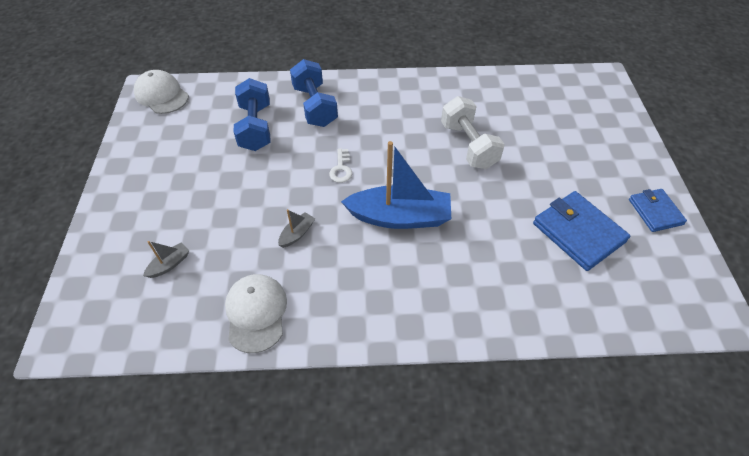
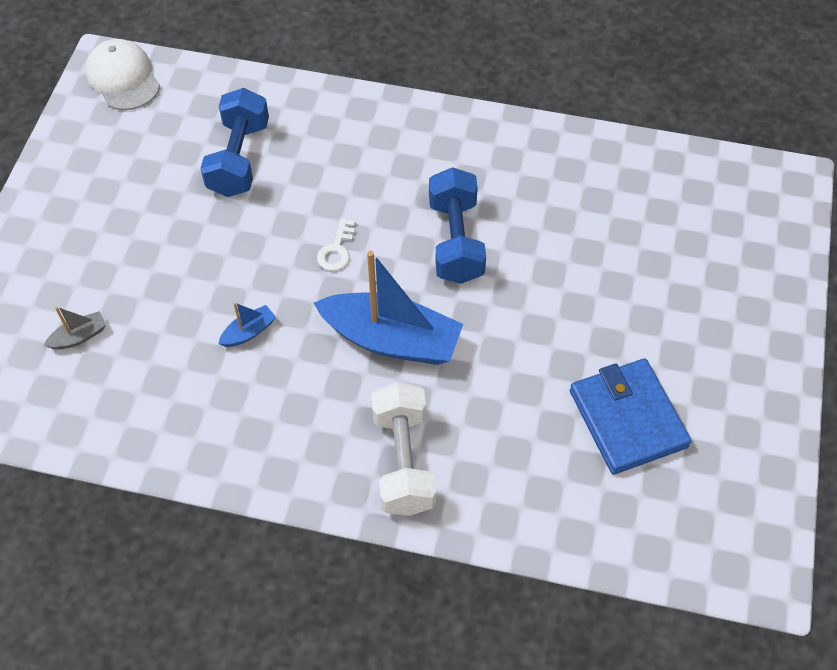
camera: 15 degrees right, 5 degrees up
(256, 313) = (168, 426): white cap -> none
(297, 234) = (249, 332): grey boat -> blue boat
(315, 106) = (331, 141): blue dumbbell -> blue dumbbell (455, 241)
(468, 145) = (529, 252): white dumbbell -> white dumbbell (403, 461)
(655, 212) = (753, 415): blue wallet -> none

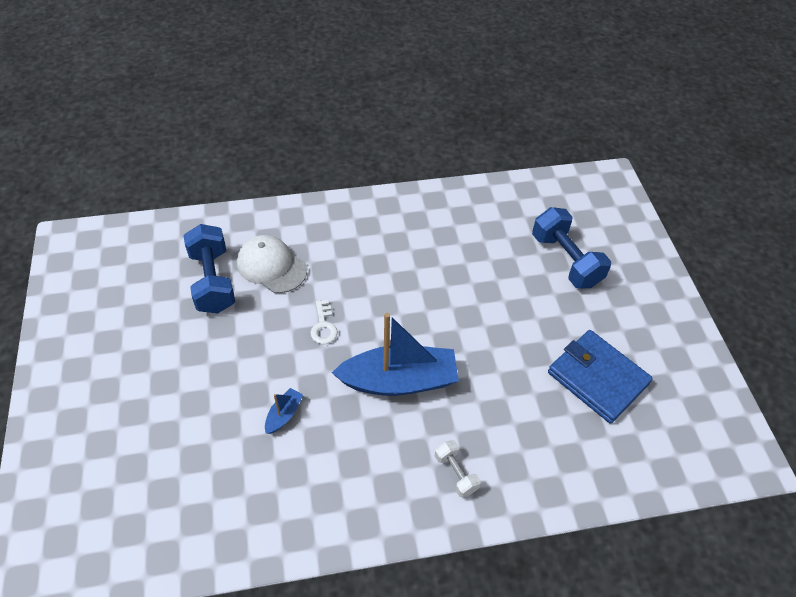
camera: 25 degrees left, 5 degrees down
(79, 336) = (139, 471): grey boat -> none
(123, 78) = (87, 247): white cap -> white cap (271, 266)
(403, 461) = (455, 473): white dumbbell -> white dumbbell, size x0.52
(455, 241) = (409, 290): blue dumbbell -> blue dumbbell (565, 260)

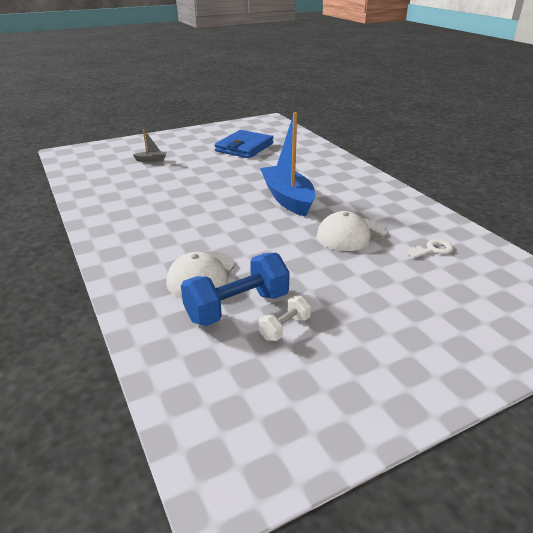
camera: 105 degrees left, 20 degrees down
(284, 414) = (350, 234): blue boat -> white cap
(323, 326) = (258, 234): white key -> white key (432, 249)
(455, 473) = (338, 175): white dumbbell -> white dumbbell (284, 328)
(565, 260) = (151, 160): blue dumbbell -> grey boat

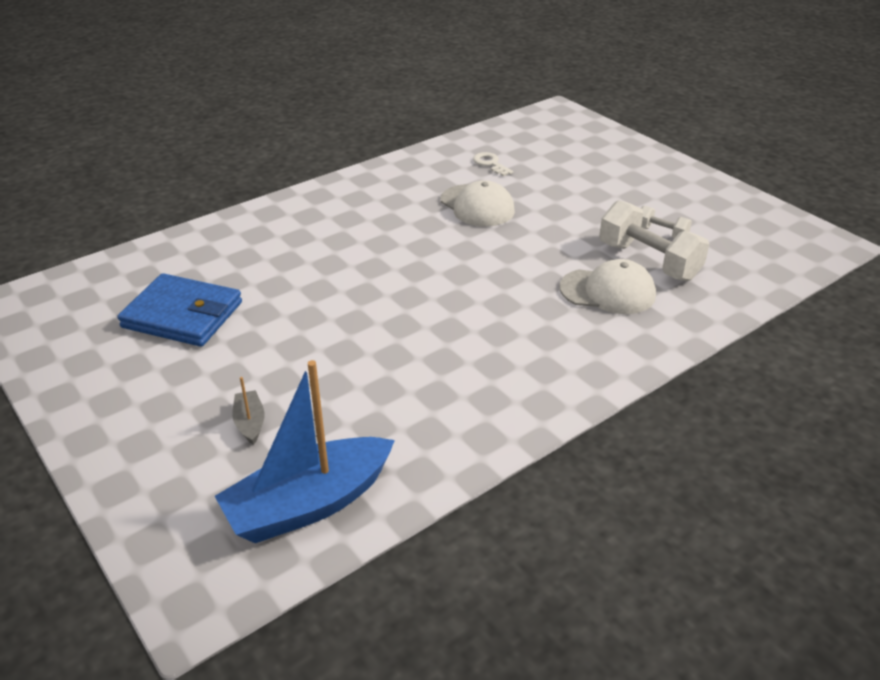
camera: 100 degrees left, 5 degrees up
(237, 307) = (648, 261): blue dumbbell -> white dumbbell
(287, 198) = (394, 252): blue boat -> blue boat (309, 504)

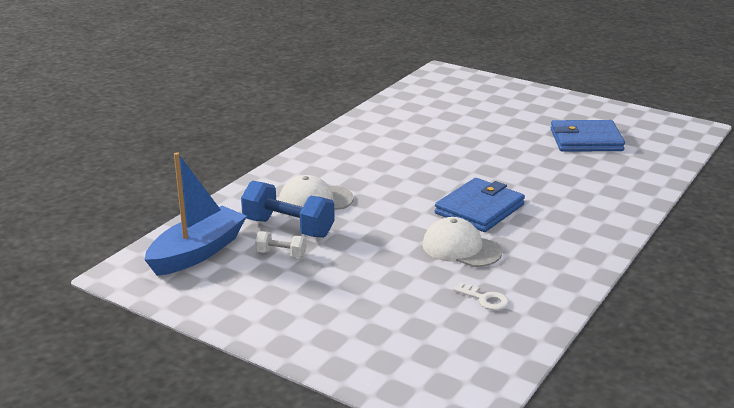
camera: 160 degrees right, 10 degrees down
(250, 423) = (483, 110): grey boat -> none
(309, 504) = (425, 94): blue boat -> blue boat (197, 252)
(424, 242) = (479, 209): none -> blue wallet
(648, 261) = (288, 228): white dumbbell -> blue dumbbell

